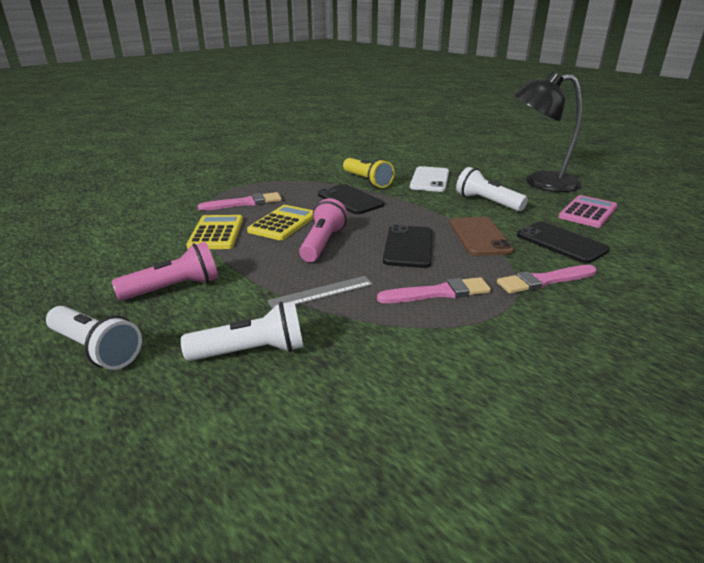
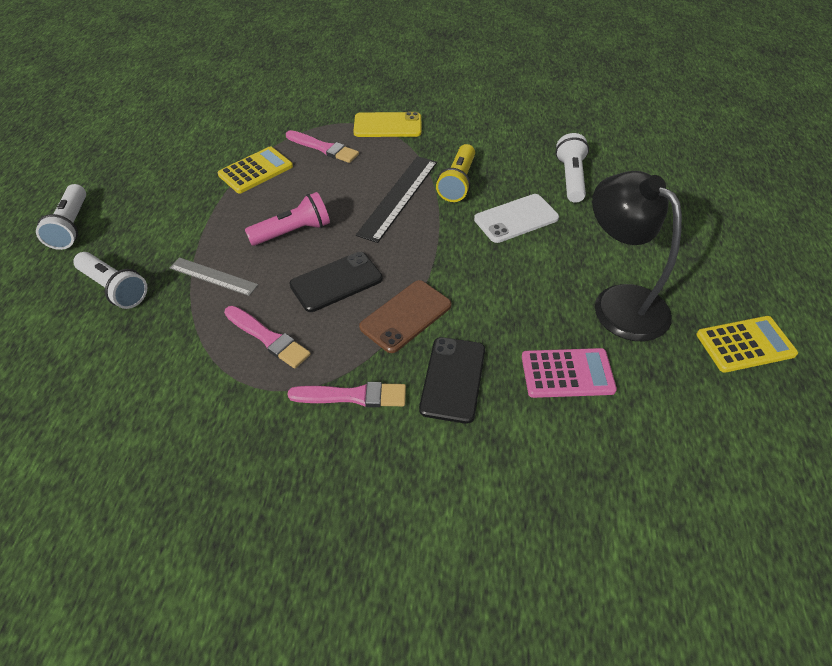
camera: 50 degrees right, 20 degrees up
(174, 288) = (160, 207): pink flashlight -> none
(265, 179) = (387, 125): none -> yellow phone
(283, 223) = (307, 190): yellow calculator -> yellow calculator (745, 344)
(350, 200) = (399, 197): black phone -> black ruler
(487, 202) = (501, 285): white flashlight -> white flashlight (571, 178)
(544, 280) = (352, 396): pink brush -> pink brush turned 150 degrees clockwise

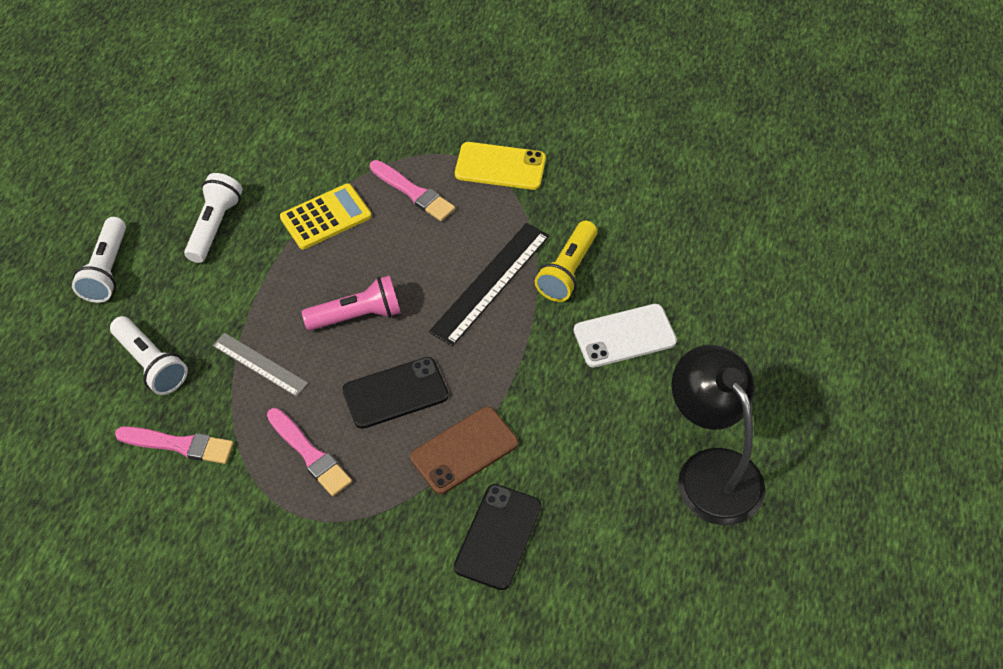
camera: 10 degrees right, 5 degrees up
(352, 396) = (388, 538): pink brush -> pink brush (178, 445)
(567, 373) = (623, 550): pink calculator -> none
(571, 178) = (710, 284): white flashlight -> white flashlight (214, 226)
(745, 344) = (835, 547): yellow calculator -> none

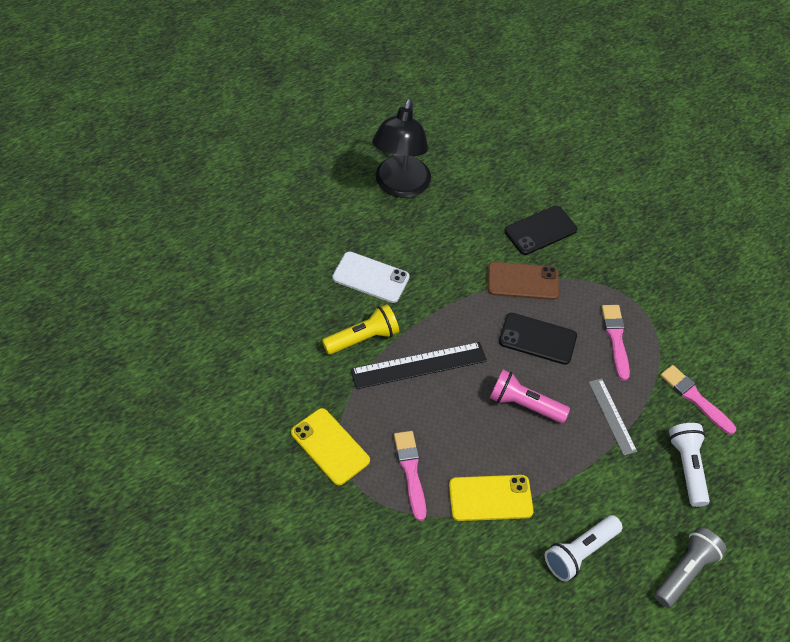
camera: 145 degrees left, 0 degrees up
(106, 270) = (685, 571): white flashlight -> grey flashlight
(325, 217) = (490, 498): yellow calculator -> yellow phone

